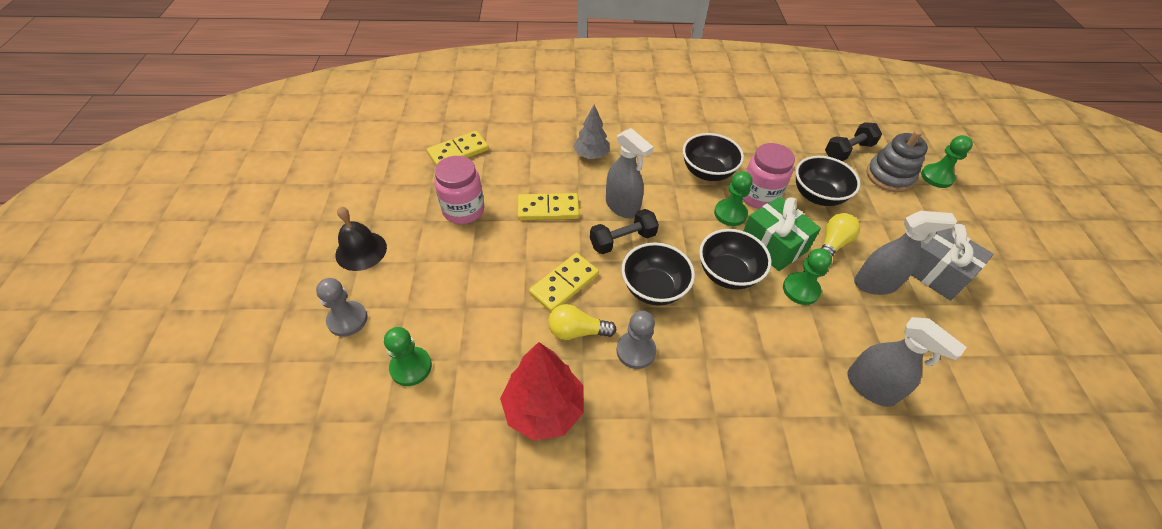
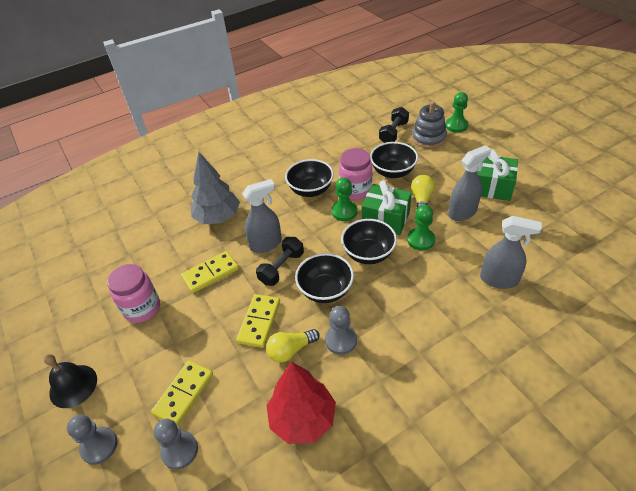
camera: 25 degrees left, 5 degrees down
(411, 367) = (179, 450): green pawn -> grey pawn
(458, 152) = (106, 265): yellow domino -> yellow domino (184, 394)
(591, 155) = (218, 217): grey tree -> grey tree, size x1.58
(622, 207) = (266, 244): grey spray bottle -> grey spray bottle turned 45 degrees counterclockwise
(935, 272) = (491, 187): grey gift -> green gift

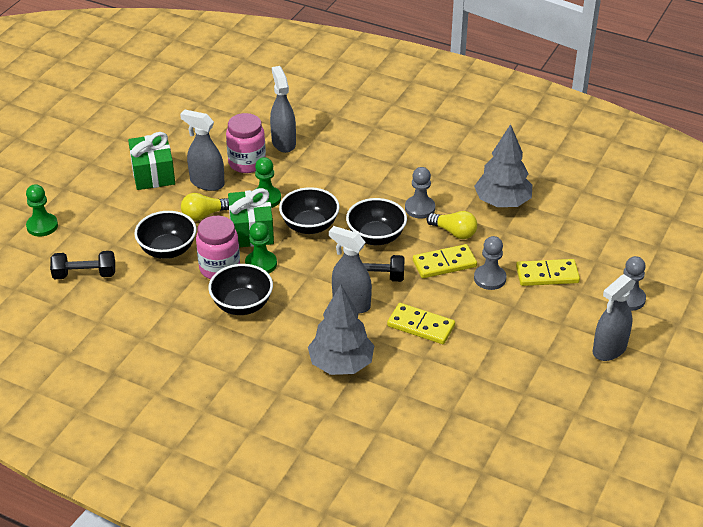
camera: 125 degrees left, 5 degrees down
(73, 386) = (609, 349): black bell -> grey spray bottle
(142, 308) = (502, 353): pink jar -> pink jar (247, 163)
(179, 450) = (585, 253): grey pawn -> grey pawn (489, 278)
(303, 418) = (502, 202): red tree -> grey tree
(428, 138) = (82, 241): grey stacking toy -> none

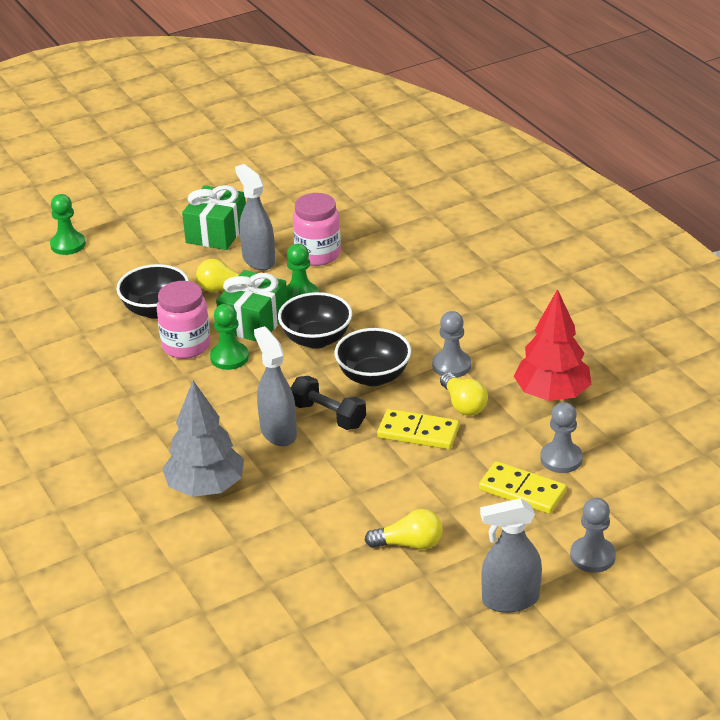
camera: 35 degrees right, 5 degrees down
(85, 274) = (59, 303): black dumbbell -> none
(242, 305) = (171, 389): black bowl -> none
(283, 142) = (376, 247): grey spray bottle -> none
(421, 326) = (326, 484): yellow domino -> none
(489, 278) = (452, 468): grey pawn -> grey pawn (561, 459)
(502, 202) = (551, 394): grey tree -> red tree
(514, 341) = (409, 544): none -> yellow light bulb

